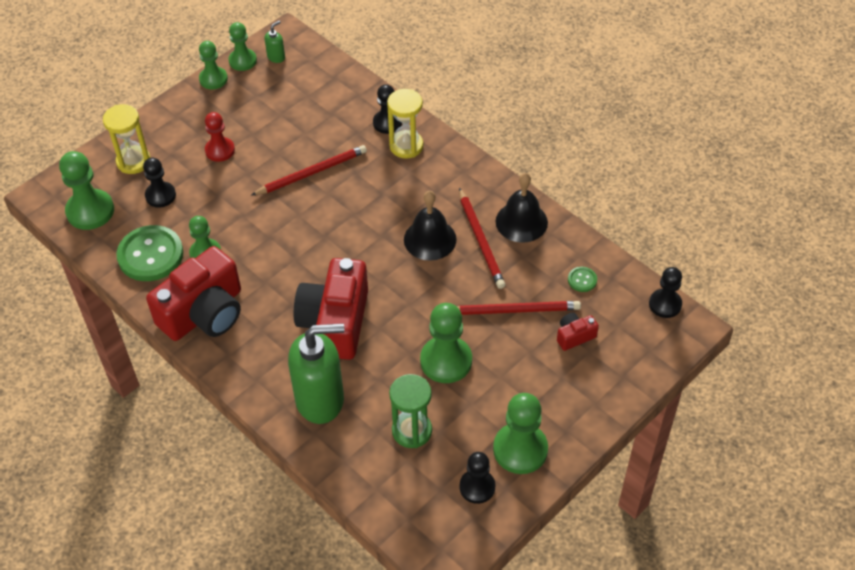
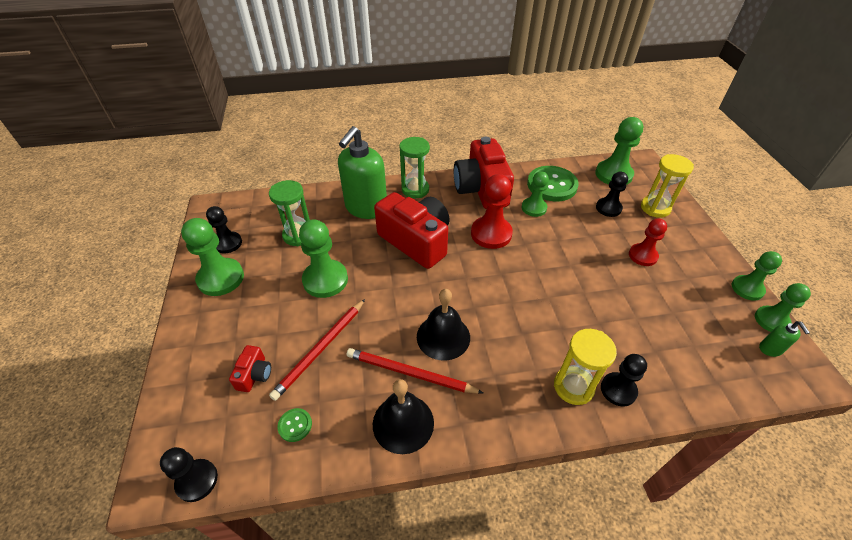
camera: 125 degrees right, 5 degrees down
(252, 374) = (415, 189): none -> green hourglass
(275, 268) = (491, 234): none -> red pawn
(312, 172) = (580, 298): red pencil -> none

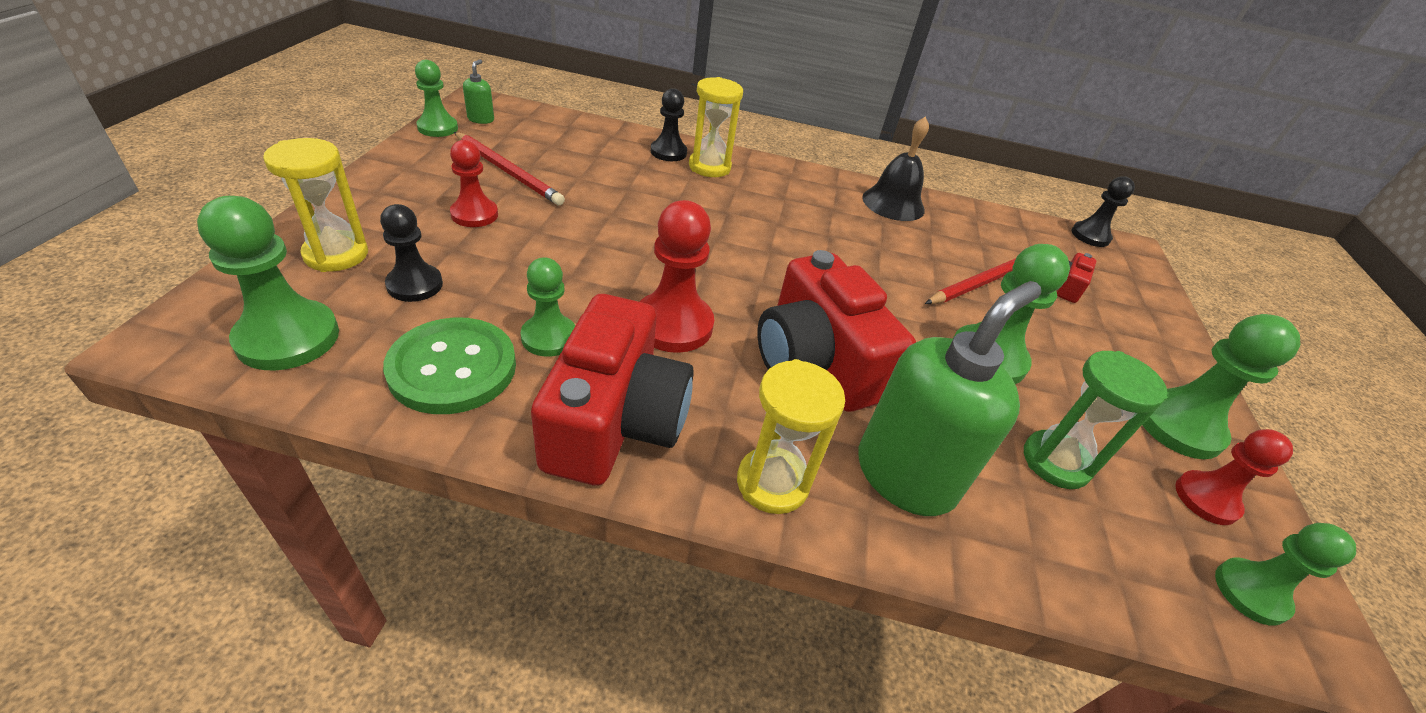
camera: 165 degrees left, 5 degrees down
(228, 243) = (1206, 499): black pawn -> red pawn
(295, 425) = (1004, 236): green button -> none
(410, 373) = (877, 228): red pencil -> red pencil (508, 171)
(415, 189) = (772, 483): green hourglass -> yellow hourglass
(443, 336) = (826, 240): black bell -> none
(747, 288) = (408, 149): green pawn -> green pawn (1250, 592)

